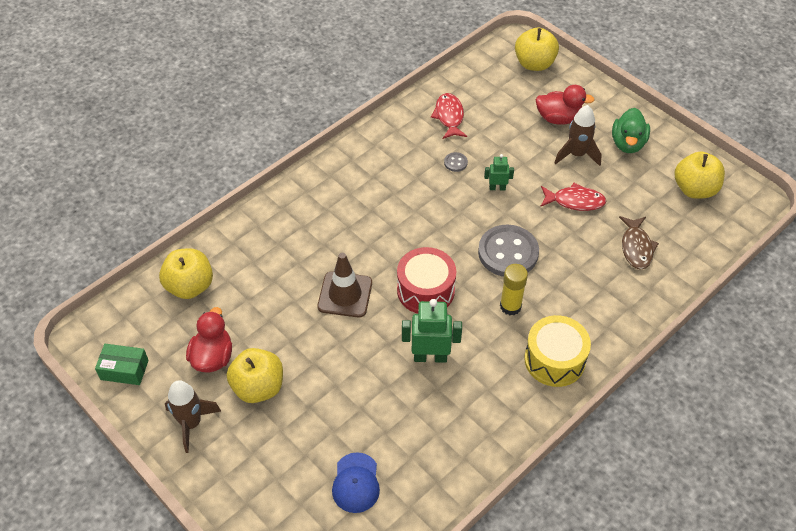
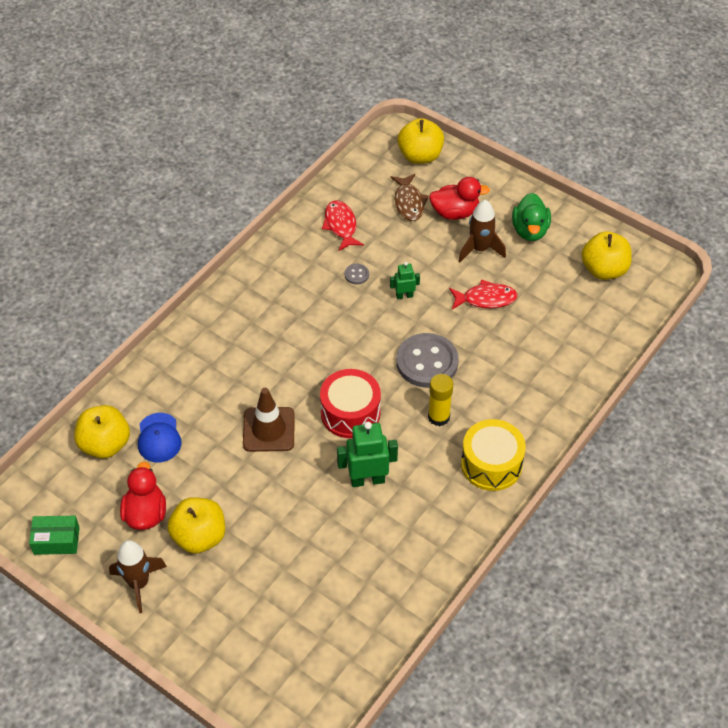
camera: 10 degrees left, 0 degrees up
(356, 483) = (317, 615): blue cap -> blue cap (159, 438)
(636, 247) = (554, 338): brown fish -> brown fish (409, 202)

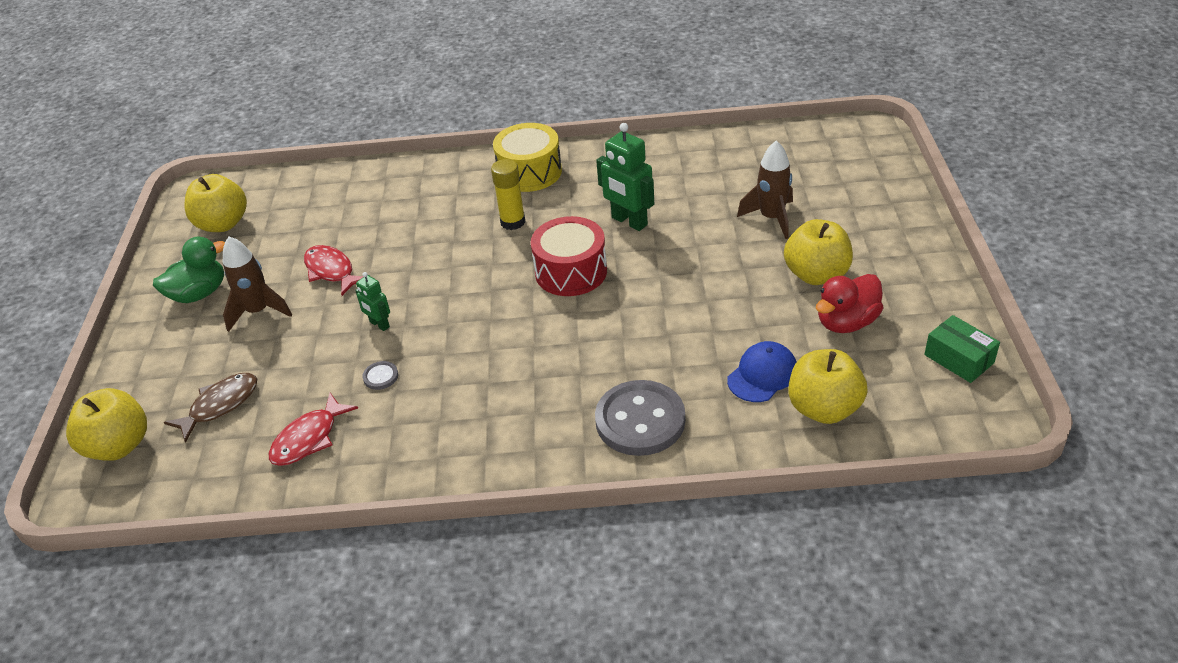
camera: 125 degrees left, 10 degrees down
(139, 583) = (908, 277): brown rocket -> brown rocket (771, 218)
(268, 429) = (654, 308): brown traffic cone -> none
(427, 362) = (455, 262): grey button -> grey button (640, 420)
(455, 212) = (210, 360): red duck -> none

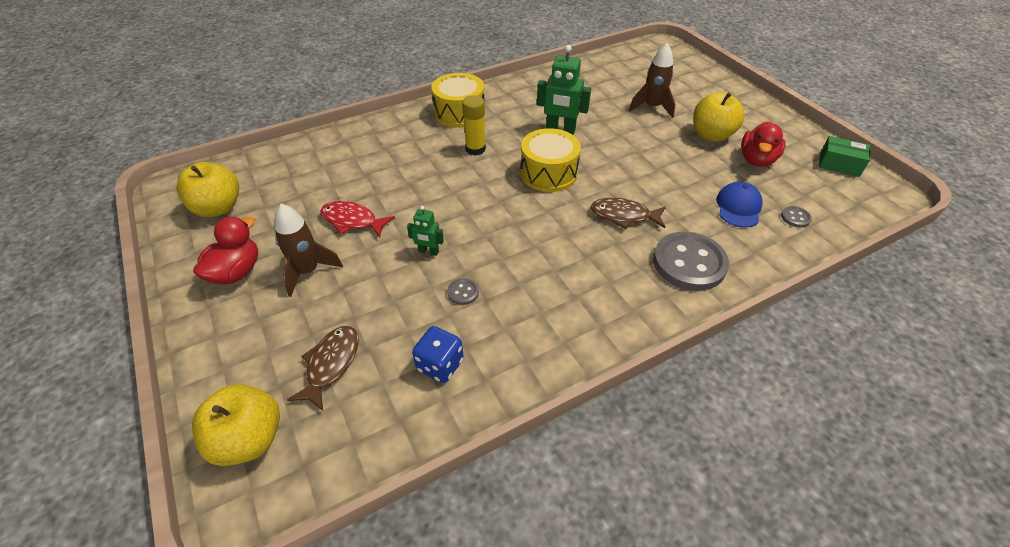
camera: 30 degrees left, 5 degrees up
(199, 293) = (236, 272): green duck -> red duck
(309, 438) = (440, 365): red fish -> blue dice
(571, 272) = (548, 173): red drum -> yellow drum
(614, 345) = (624, 216): none -> brown fish
(824, 408) = (795, 217): yellow apple -> grey button

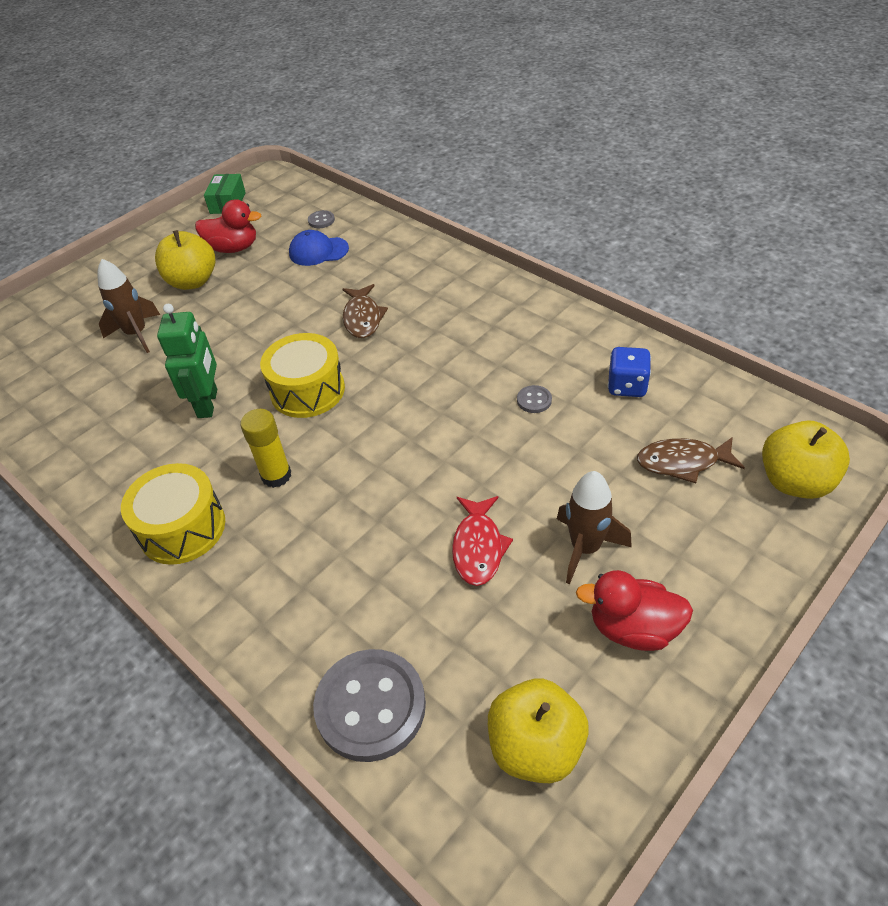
camera: 105 degrees left, 0 degrees up
(428, 251) = (492, 449): green robot -> none
(689, 263) = (412, 269): grey button -> grey button (370, 706)

